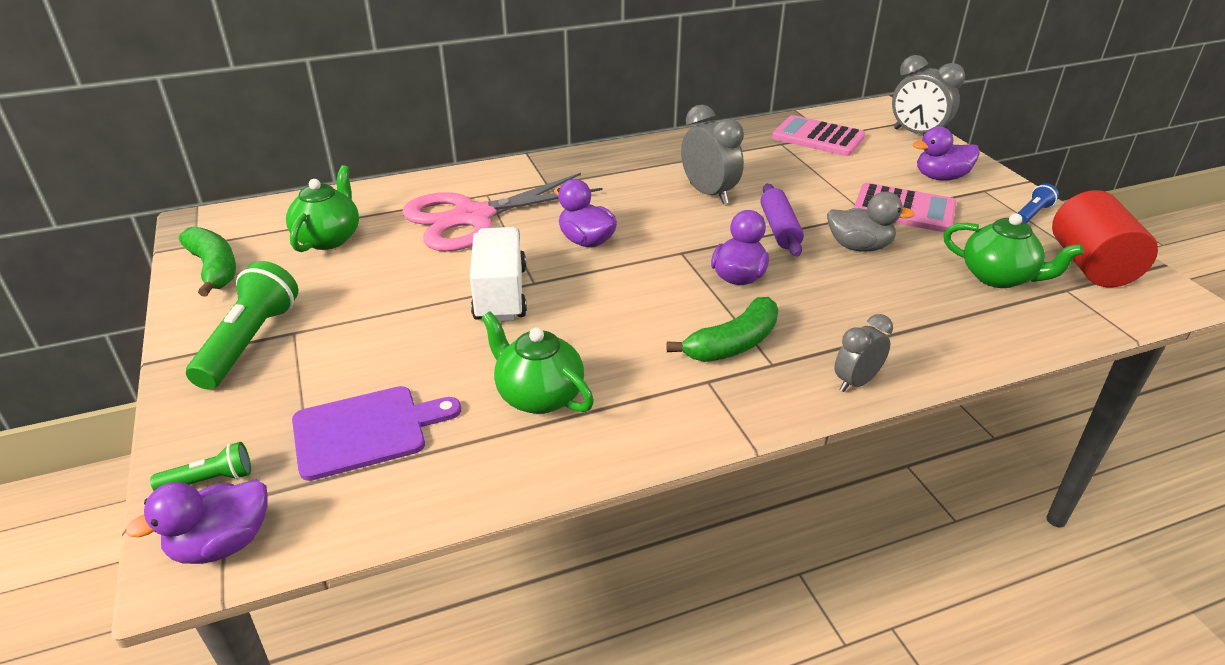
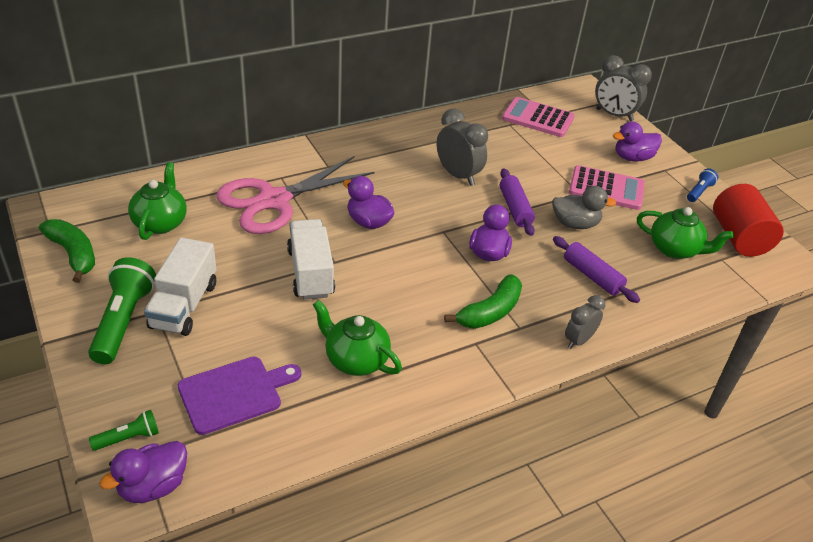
camera: 10 degrees left, 5 degrees up
(330, 326) = (184, 305): none -> white truck
(880, 306) = (592, 276): none -> purple rolling pin

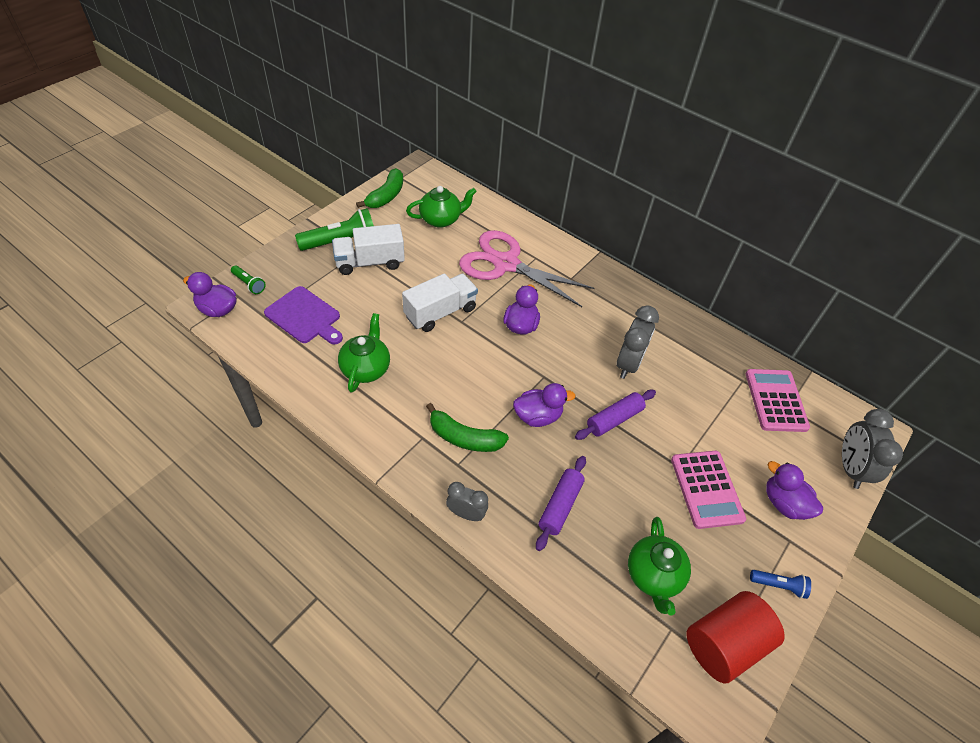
camera: 65 degrees right, 10 degrees up
(575, 224) = (627, 474): grey duck -> none

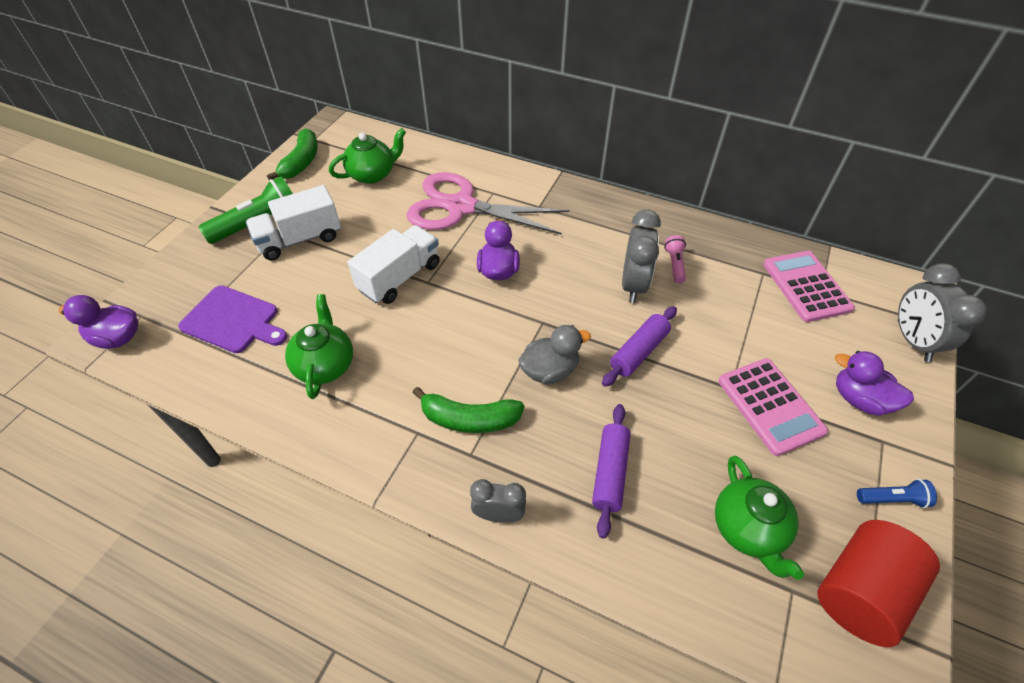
camera: 10 degrees left, 0 degrees up
(249, 284) = (153, 298): green flashlight -> none
(538, 416) = (550, 370): purple duck -> grey duck
(669, 355) = (674, 264): none -> pink flashlight

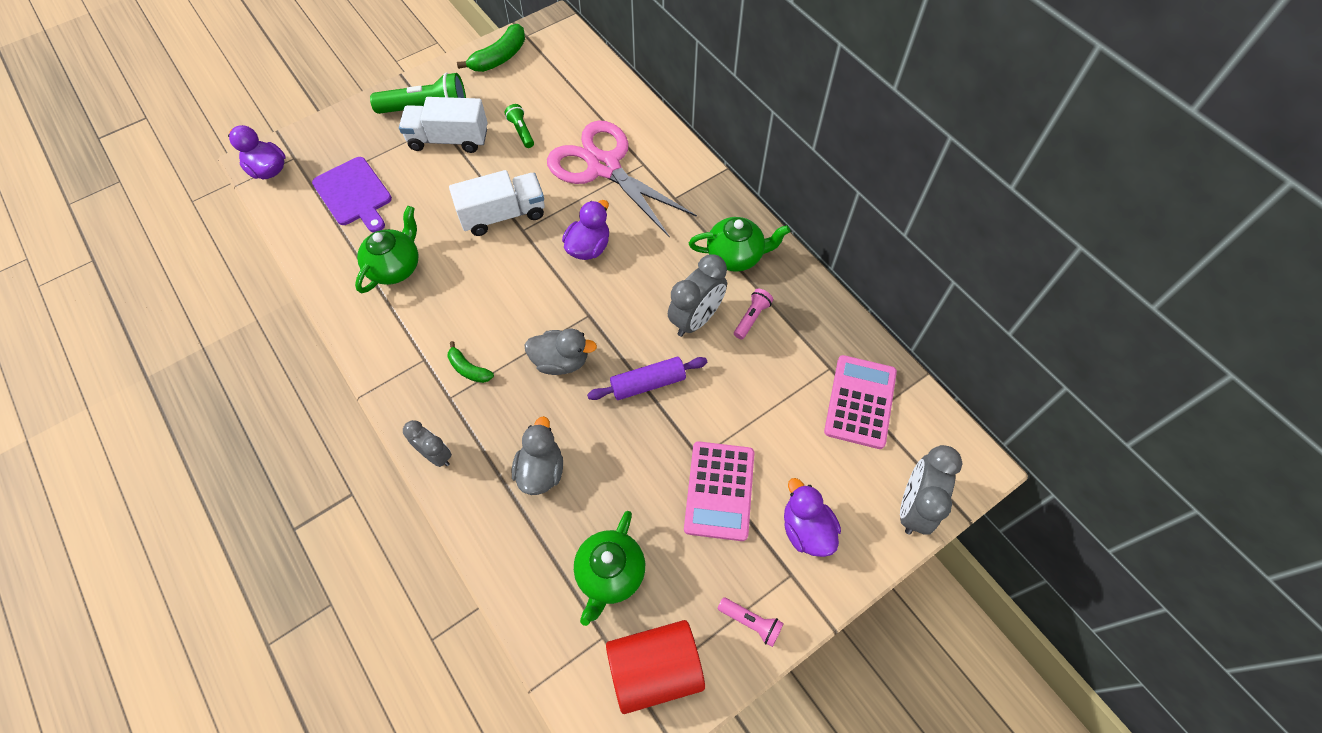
camera: 30 degrees right, 10 degrees up
(365, 208) = (521, 131): none -> green flashlight
(372, 174) = (551, 97): green teapot -> green teapot (735, 256)
(469, 419) = (468, 369): green banana -> green banana, size x0.59
(610, 472) = (541, 470): purple rolling pin -> grey duck
(892, 499) = (751, 622): blue flashlight -> pink flashlight

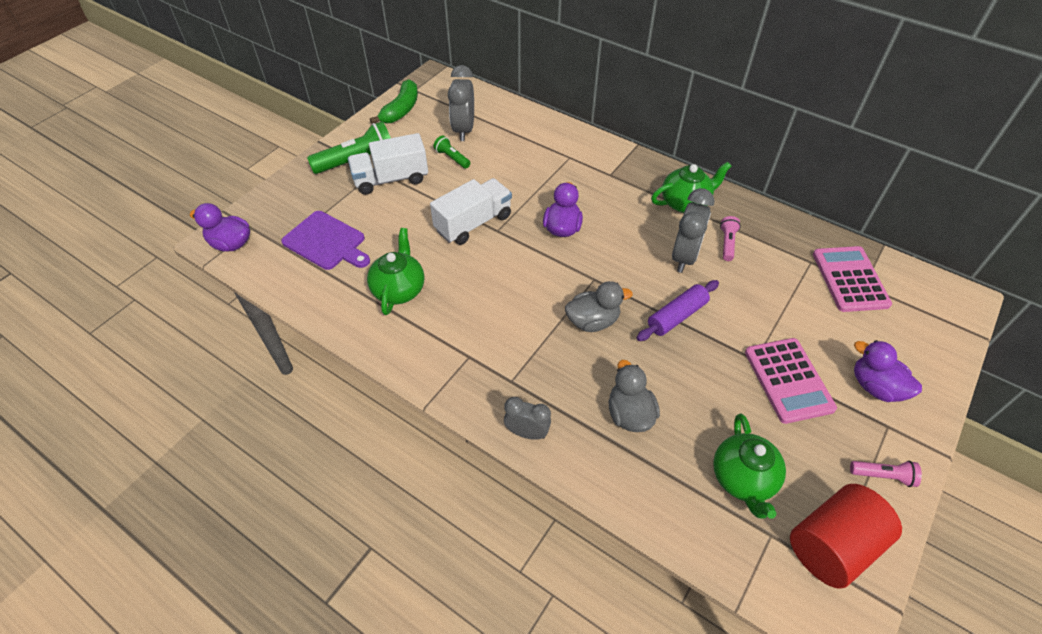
camera: 20 degrees left, 10 degrees down
(468, 369) = (514, 352): green banana -> none
(604, 167) = (538, 167): pink scissors -> none
(914, 507) = (942, 342): grey clock -> grey clock (464, 130)

